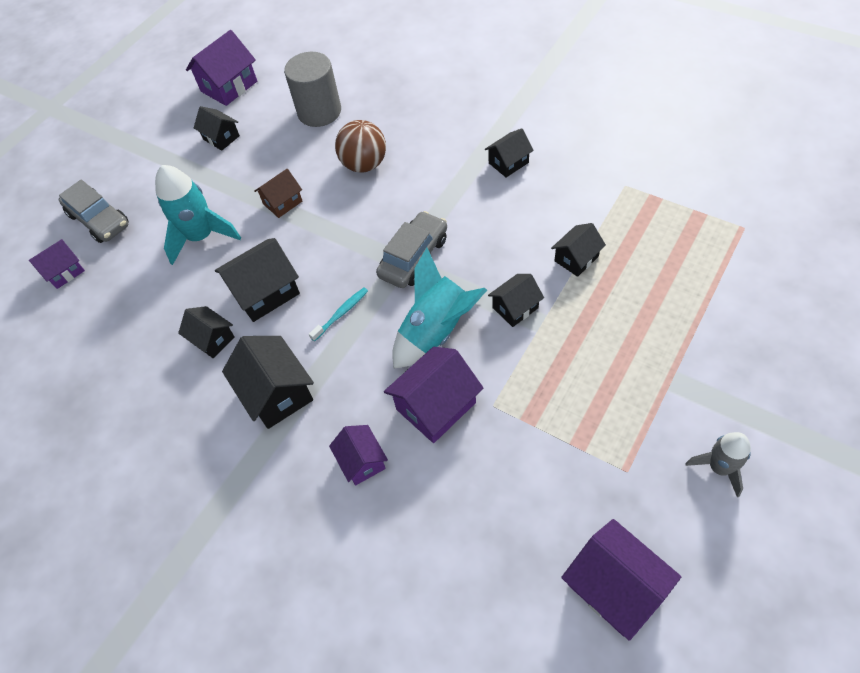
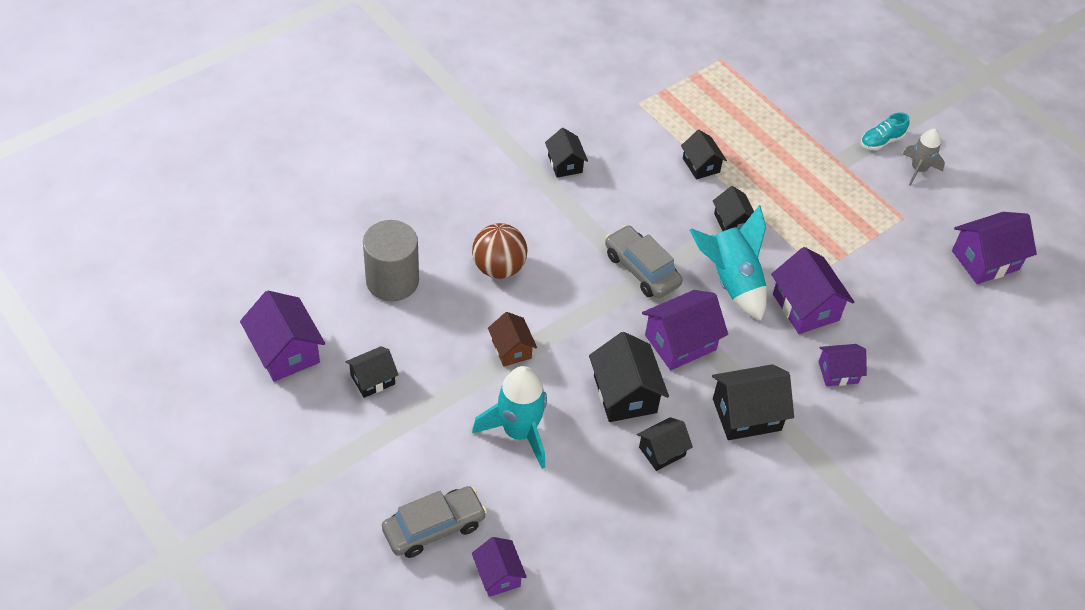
camera: 80 degrees left, 5 degrees down
(341, 314) = (680, 342): turquoise toothbrush -> purple house
(738, 414) = (881, 141): none -> turquoise shoe

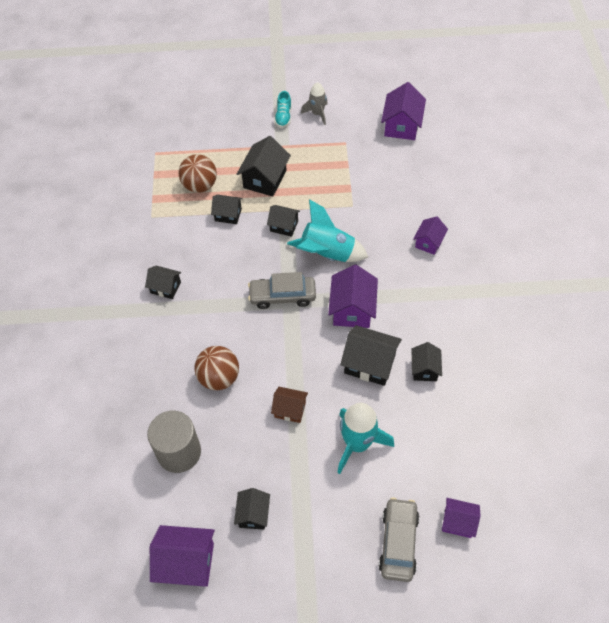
camera: 50 degrees left, 5 degrees up
(715, 120) = (200, 186): none -> brown ball
(746, 414) = (427, 307): black house -> black house (265, 179)
(805, 307) = (372, 229): purple house -> none

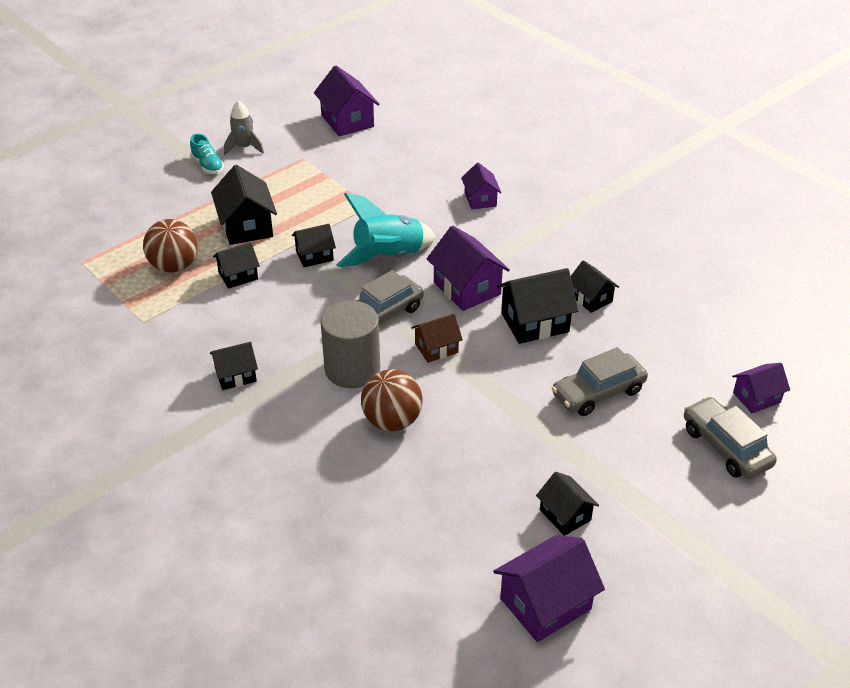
camera: 40 degrees left, 15 degrees down
(179, 452) = (423, 512): grey cylinder -> grey cylinder (352, 369)
(290, 409) = (499, 404): brown house -> brown house (436, 348)
(357, 444) = (598, 392): turquoise rocket -> grey car

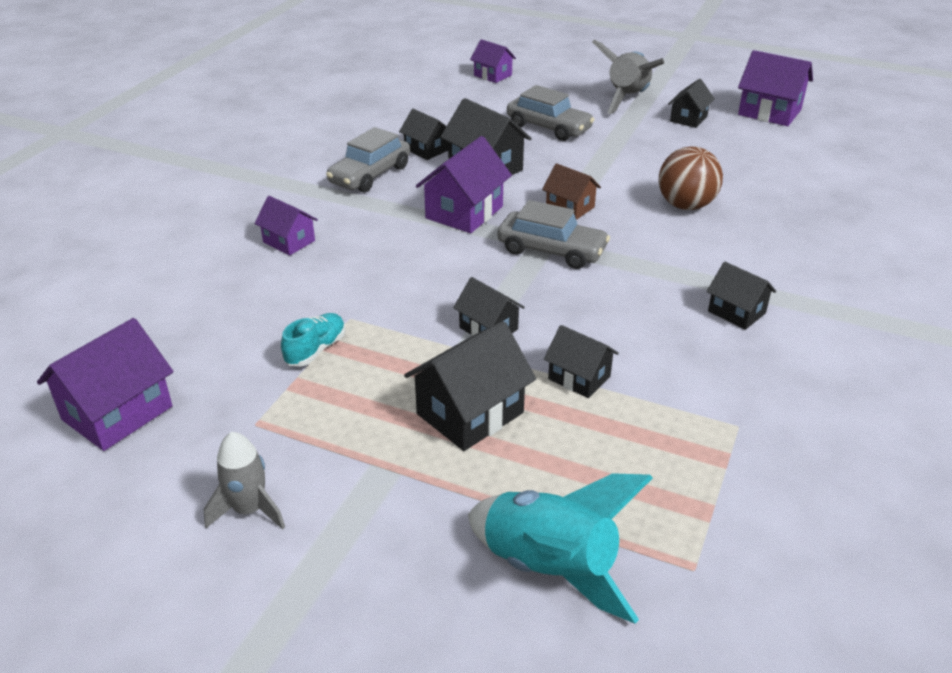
camera: 115 degrees left, 5 degrees down
(174, 266) = (612, 449): brown ball -> none
(207, 165) = (329, 535): turquoise shoe -> turquoise shoe (316, 350)
(352, 369) = (647, 244): grey cylinder -> none
(388, 257) = (448, 273): turquoise rocket -> turquoise rocket (550, 567)
(480, 199) = (289, 241): purple house -> purple house turned 75 degrees clockwise
(591, 298) = (426, 150): black house -> black house turned 75 degrees counterclockwise
(643, 486) = (627, 98): none -> grey rocket
(726, 447) = (556, 79): grey car -> grey car (370, 175)

